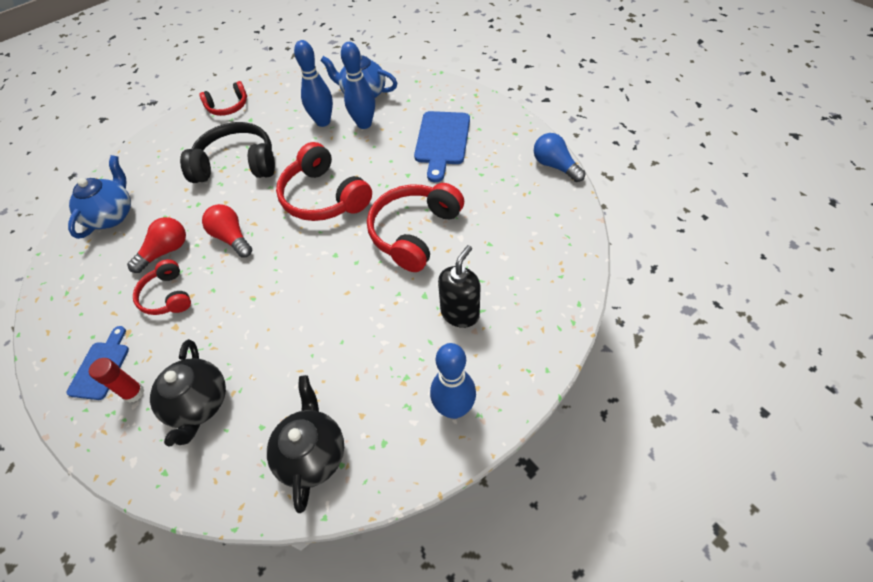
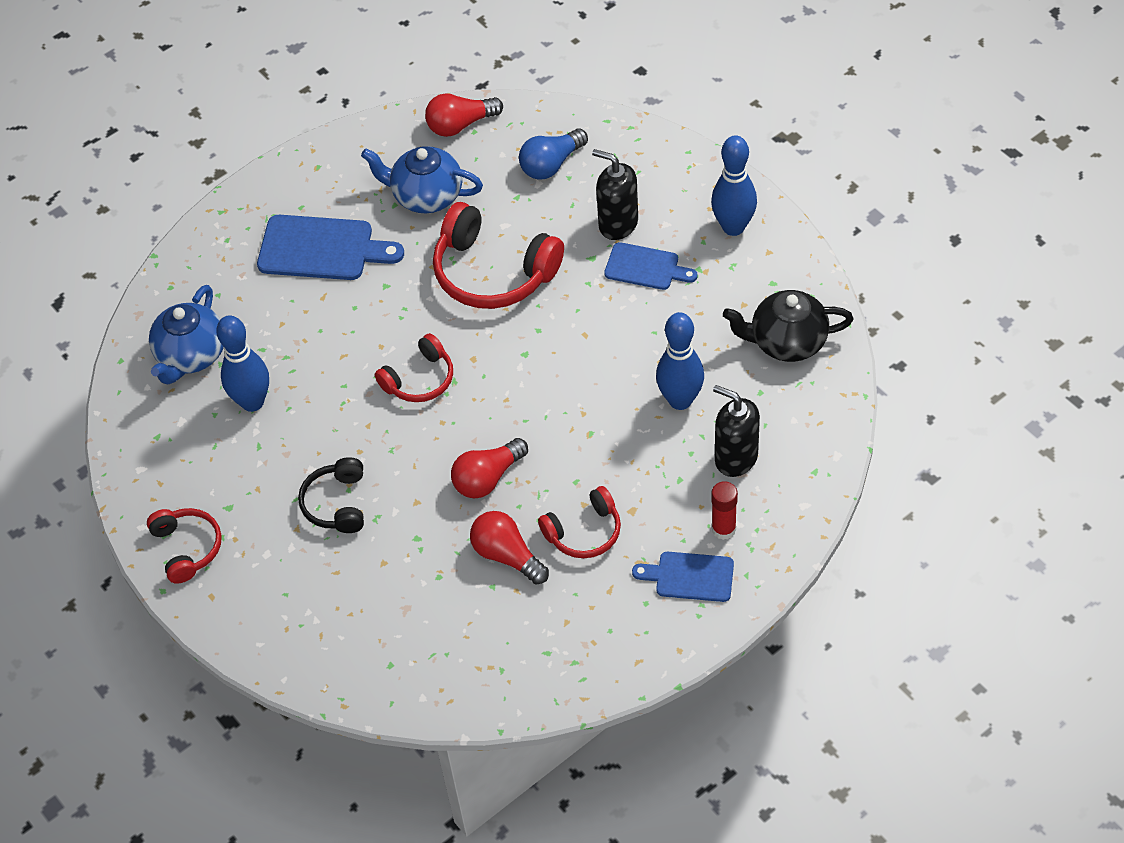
camera: 90 degrees left, 0 degrees up
(112, 215) = (430, 651): blue teapot -> blue teapot (426, 196)
(199, 404) = (735, 458): black teapot -> black soap dispenser
(237, 164) = (336, 503): black headphones -> black headphones, size x0.58
(324, 197) = (419, 379): red headphones -> red headphones, size x0.58
(364, 124) = (267, 347): blue bowling pin -> blue bowling pin (680, 400)
(411, 335) = (645, 267): none -> blue cutting board
(555, 166) = (389, 128): blue light bulb -> blue light bulb (551, 164)
(563, 206) = (460, 125): none -> red light bulb

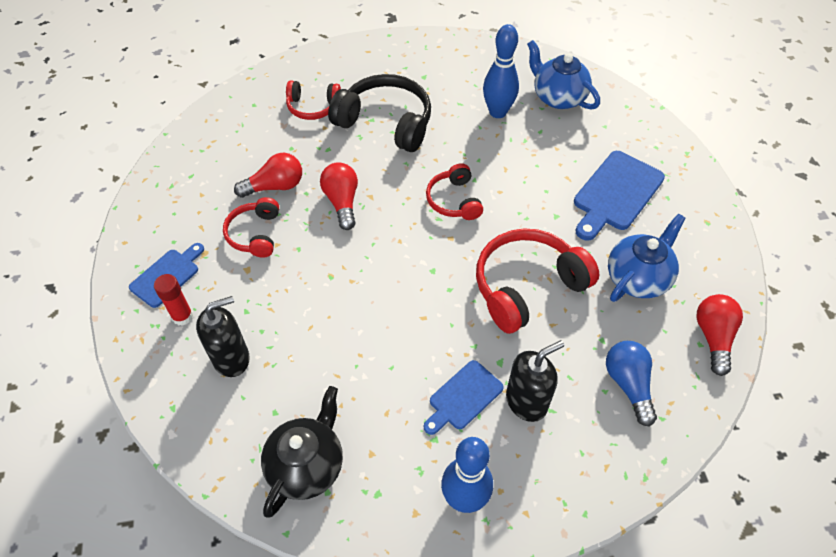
camera: 115 degrees right, 0 degrees up
(187, 548) = (409, 52): red headphones -> red headphones (313, 107)
(336, 503) = (386, 122): black headphones -> black headphones, size x1.73
(680, 400) = (313, 349): blue bowling pin -> none

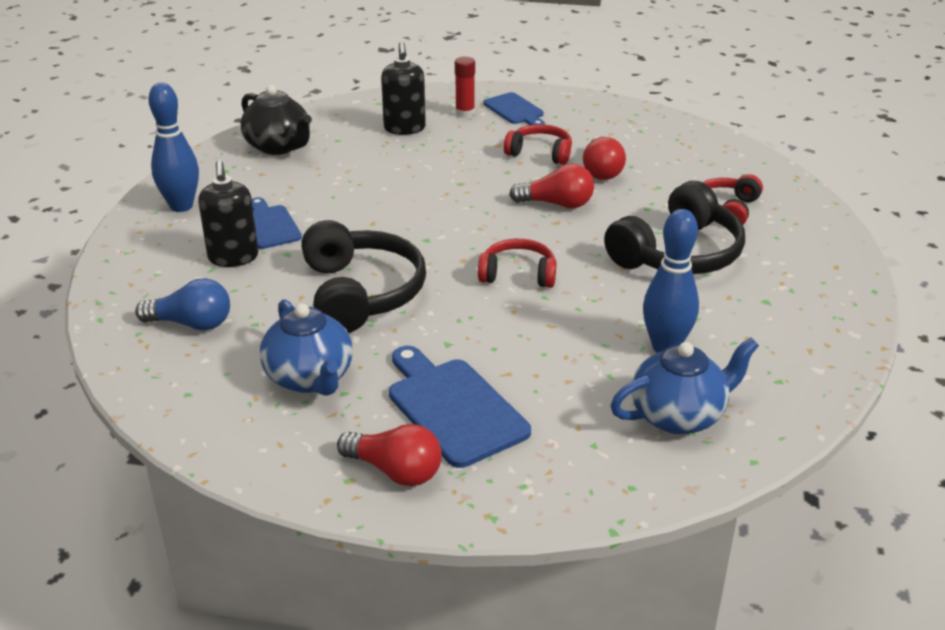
camera: 110 degrees right, 20 degrees down
(527, 286) = (361, 293): red headphones -> black headphones
(713, 337) = (185, 408): red light bulb -> red light bulb (395, 471)

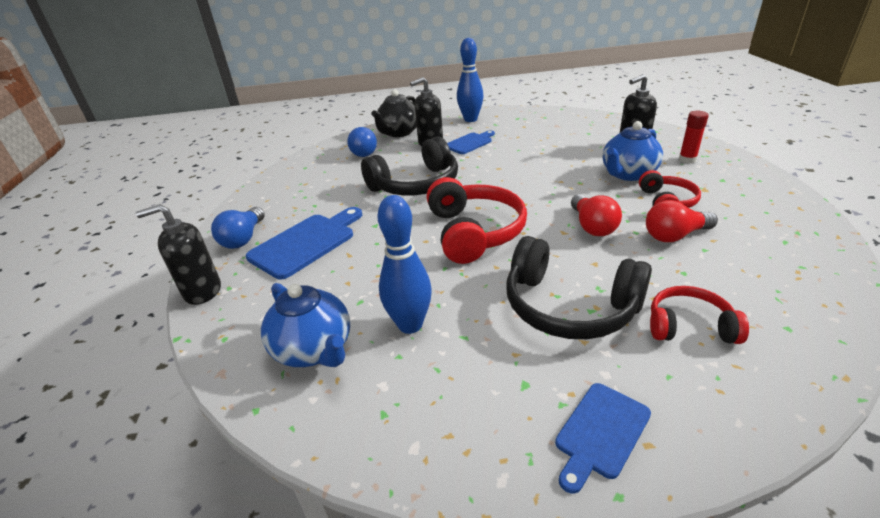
camera: 75 degrees right, 0 degrees up
(278, 146) = (559, 121): black teapot -> black teapot (399, 133)
(310, 378) = (325, 192): blue teapot -> blue teapot (628, 174)
(395, 471) = (244, 238): red light bulb -> blue light bulb
(515, 110) = (723, 176): blue cutting board -> blue cutting board (600, 432)
(518, 274) = (474, 232): red headphones -> red headphones, size x1.73
(519, 512) = (202, 291): none -> black soap dispenser

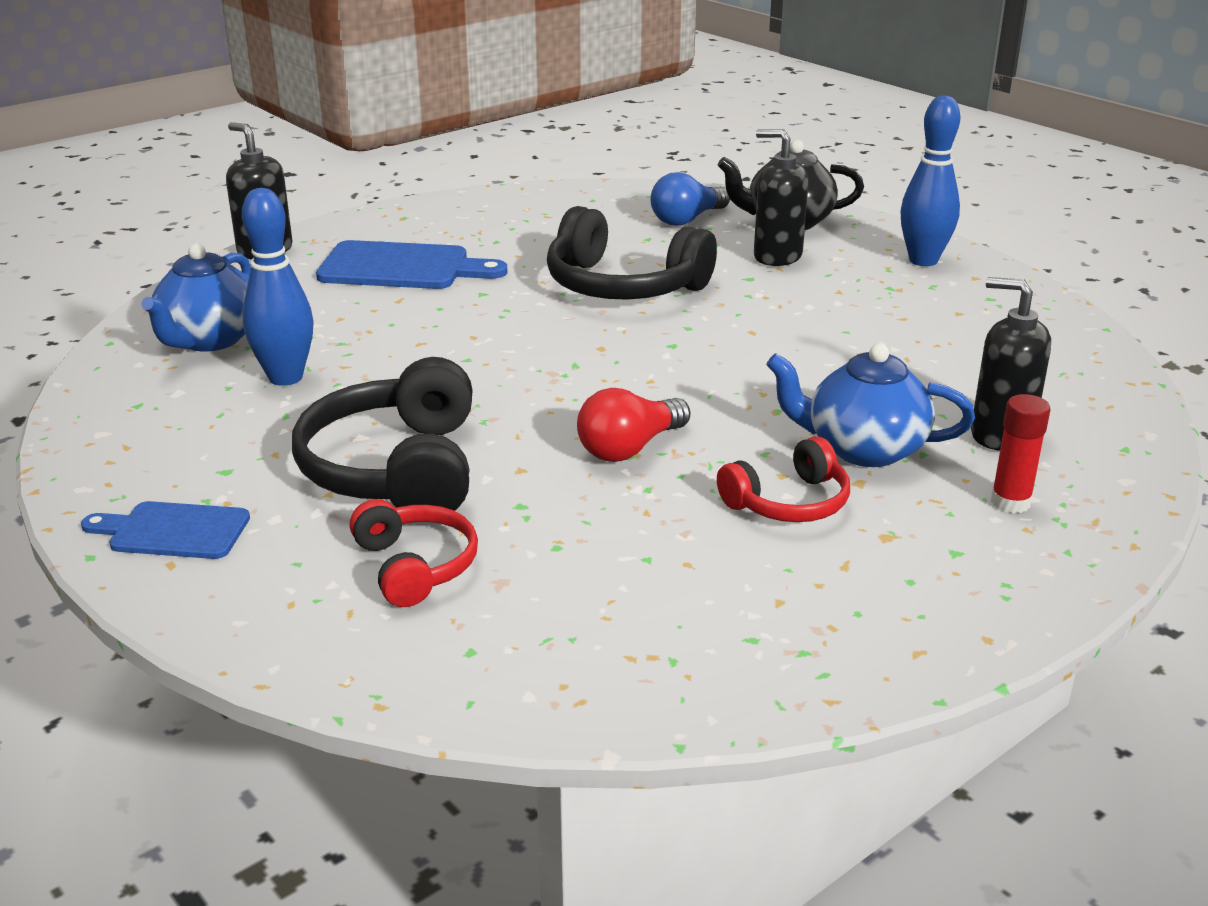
camera: 55 degrees right, 5 degrees down
(244, 238) = (381, 231): blue light bulb -> none
(470, 143) = (820, 285): blue cutting board -> none
(474, 232) = (526, 363): red headphones -> none
(675, 236) = (668, 525): red light bulb -> none

